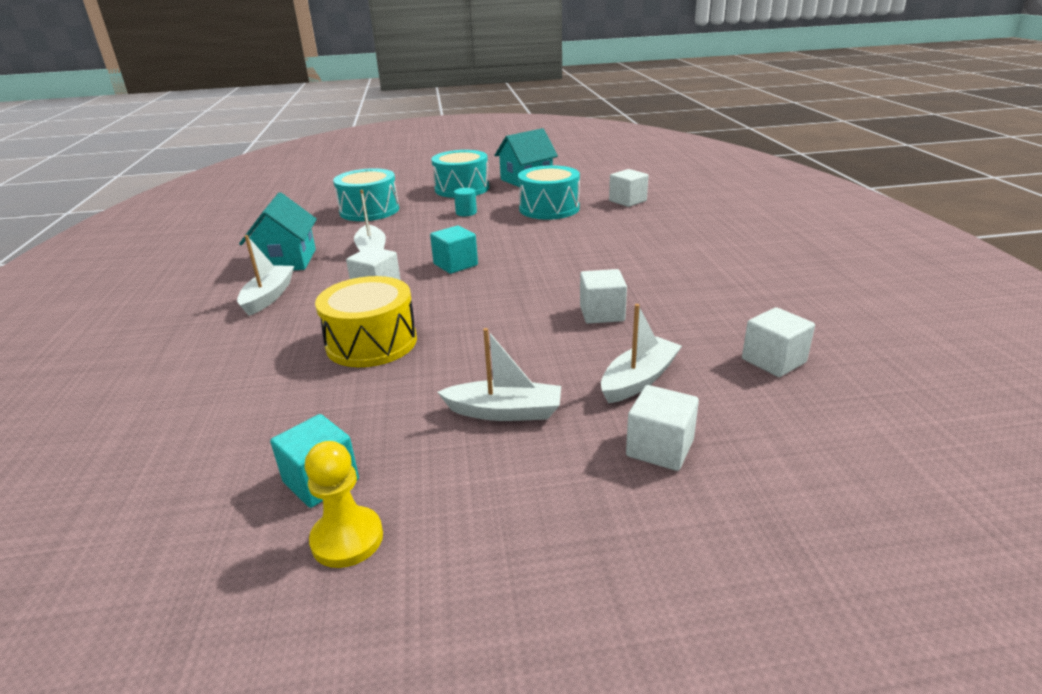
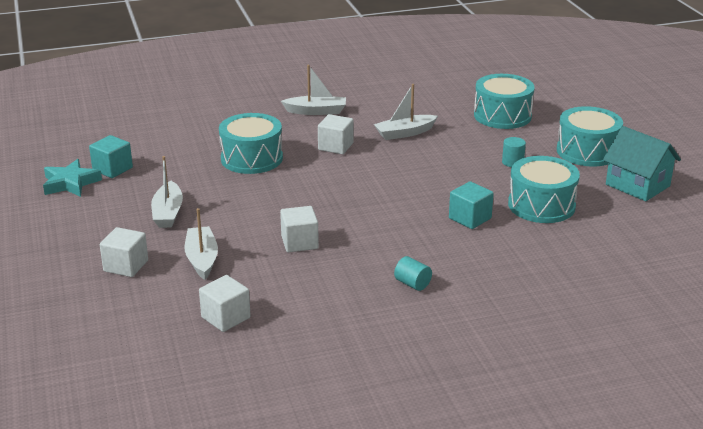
camera: 80 degrees right, 0 degrees up
(286, 261) = (379, 104): turquoise house -> none
(347, 539) = (70, 183): yellow pawn -> turquoise star
(371, 342) = (252, 158): yellow drum -> turquoise drum
(455, 264) = (384, 172): turquoise cube -> turquoise cube (470, 218)
(627, 201) = (586, 252): white cube -> none
(639, 379) = (202, 259): white boat -> white boat turned 135 degrees counterclockwise
(683, 262) = (412, 284): none -> turquoise cylinder

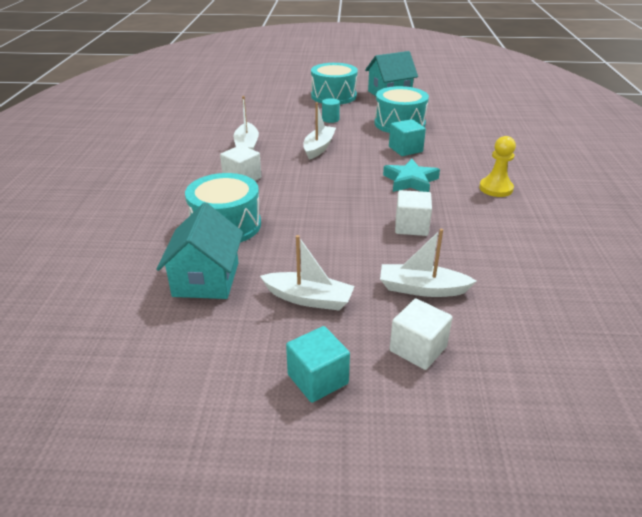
camera: 70 degrees left, 5 degrees up
(70, 183) = (169, 378): turquoise star -> turquoise star (410, 181)
(112, 169) = (162, 331): turquoise cube -> turquoise cube (318, 379)
(174, 169) = (206, 279): none -> turquoise house
(226, 317) = (538, 290): white cube -> none
(316, 111) = (160, 175): white boat -> white boat (319, 148)
(412, 284) = (496, 188): turquoise cylinder -> yellow pawn
(502, 116) = (254, 108): turquoise drum -> none

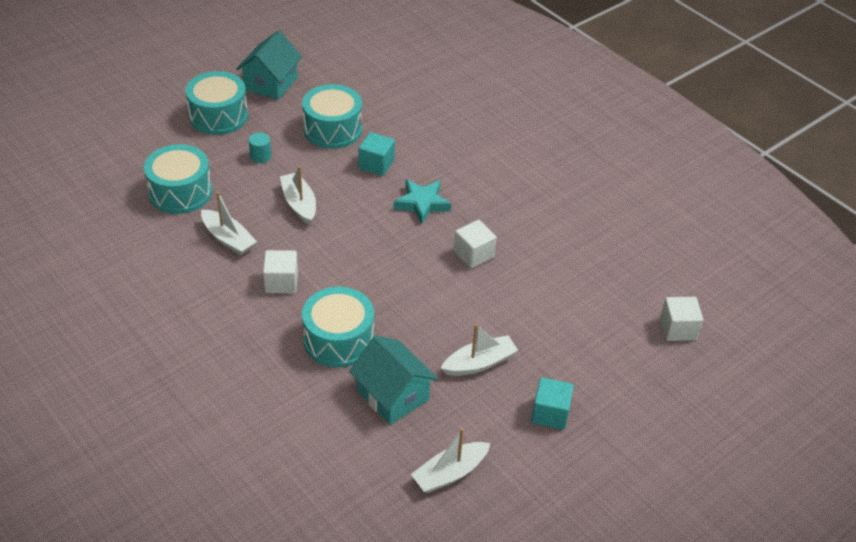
camera: 45 degrees left, 10 degrees up
(256, 117) = (180, 192): none -> turquoise drum
(418, 349) = (580, 355): white cube -> white cube (678, 329)
(422, 289) = (537, 308): white boat -> white boat (450, 473)
(496, 188) = (491, 176): yellow pawn -> none

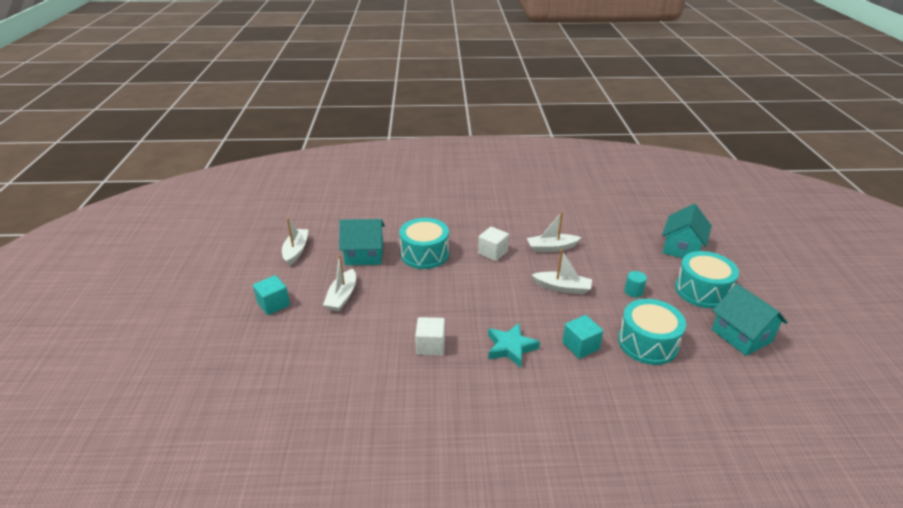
camera: 130 degrees right, 10 degrees down
(144, 144) = (682, 248): none -> turquoise house
(180, 192) = (615, 246): turquoise drum -> none
(678, 329) = (235, 415): white cube -> none

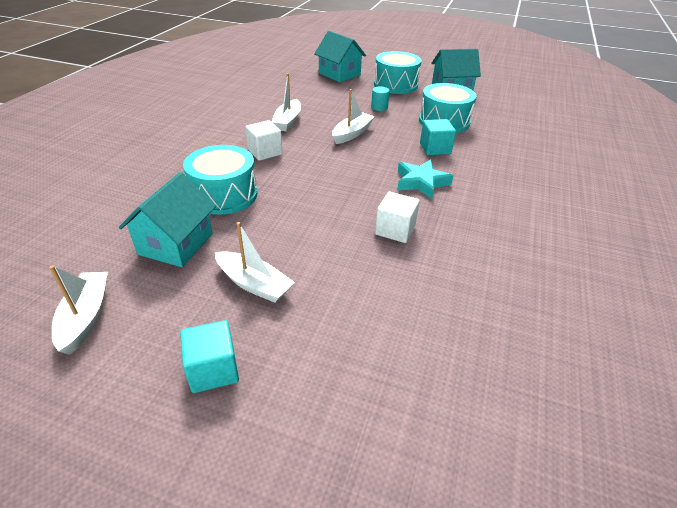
camera: 70 degrees left, 5 degrees up
(296, 251) = (85, 317): white boat -> white boat turned 60 degrees clockwise

